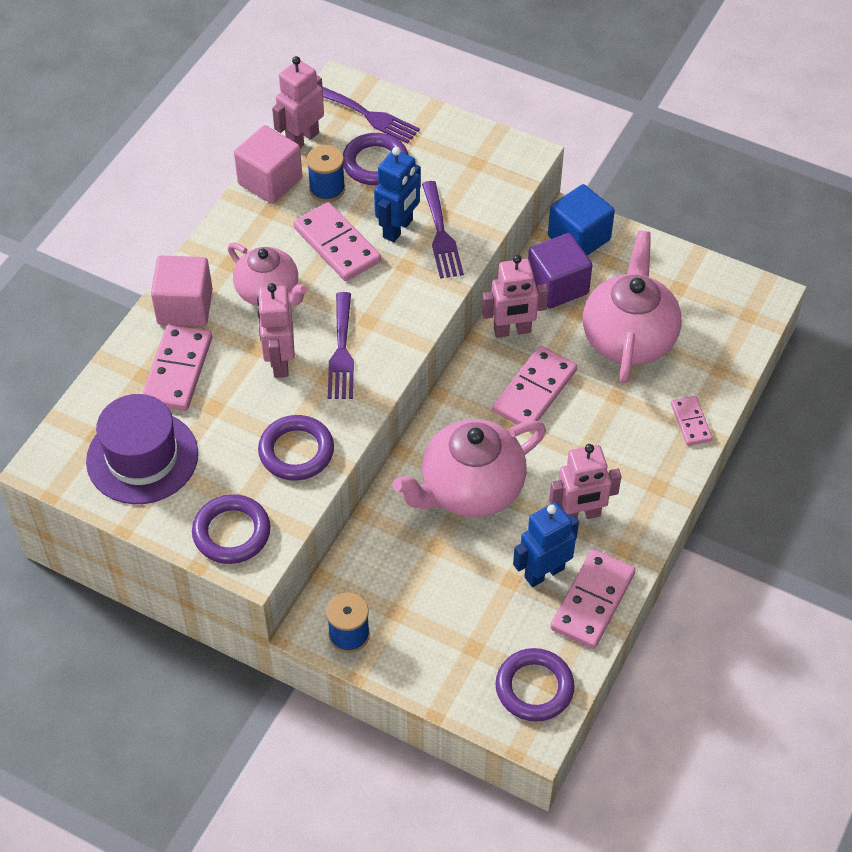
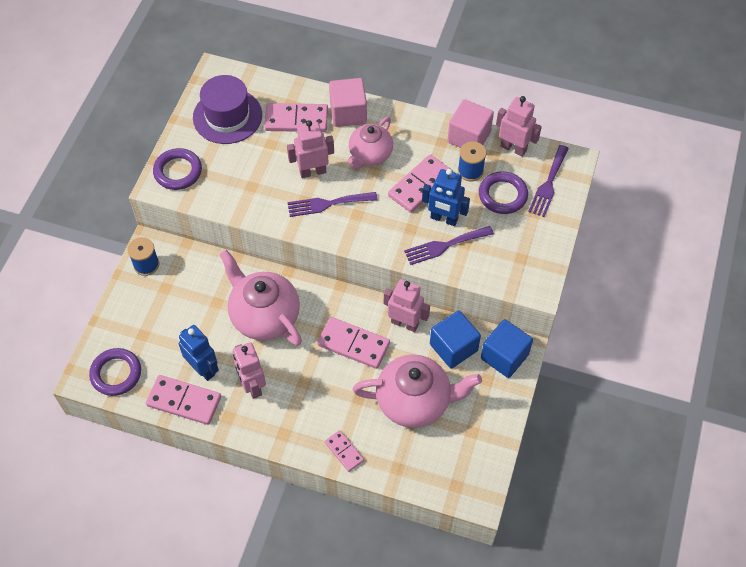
camera: 80 degrees right, 5 degrees up
(296, 451) = (243, 193): purple ring -> none
(512, 331) = (405, 323): pink robot -> pink robot turned 135 degrees clockwise
(557, 286) = (453, 347): purple cube -> blue cube
(691, 422) = (344, 451): pink domino -> pink domino turned 75 degrees clockwise

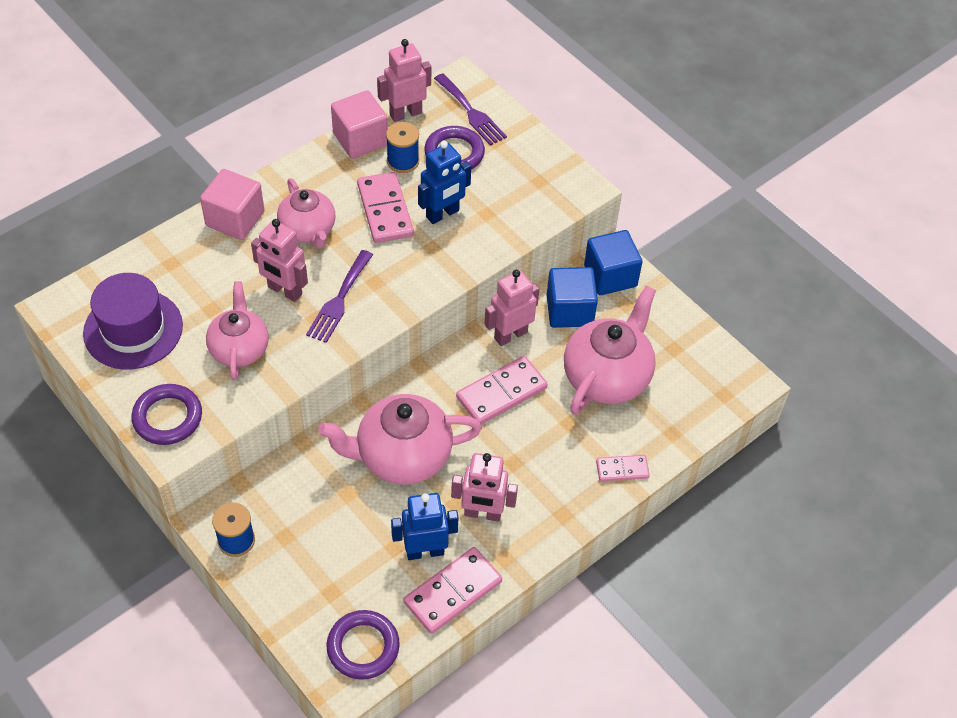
camera: 60 degrees left, 5 degrees down
(252, 175) = (239, 348): none -> pink teapot
(296, 119) = (200, 268): pink domino -> none
(312, 171) = (284, 291): pink robot -> pink robot turned 75 degrees counterclockwise
(445, 246) = (476, 231): purple fork -> none

